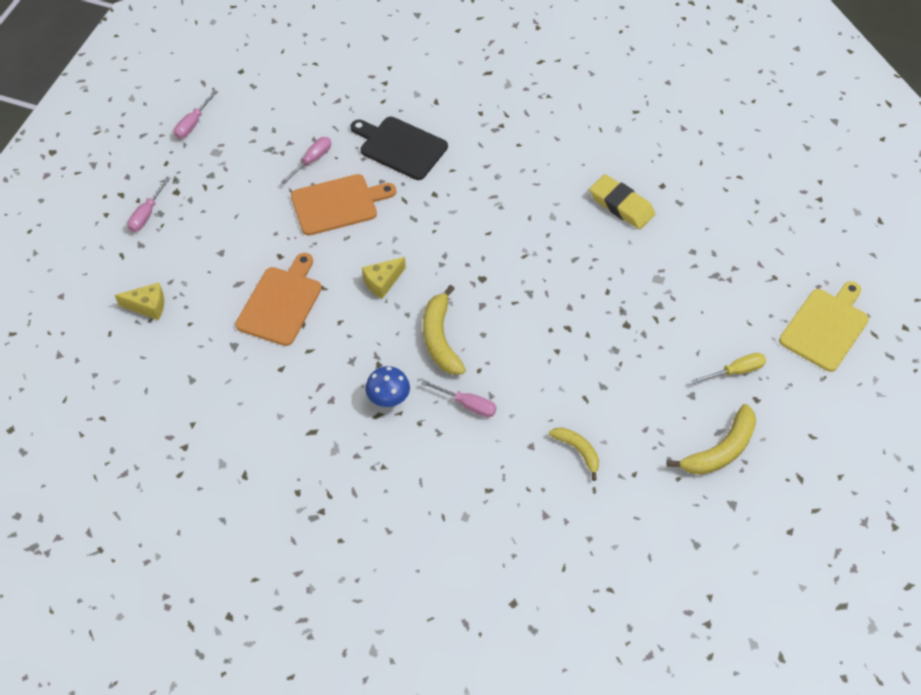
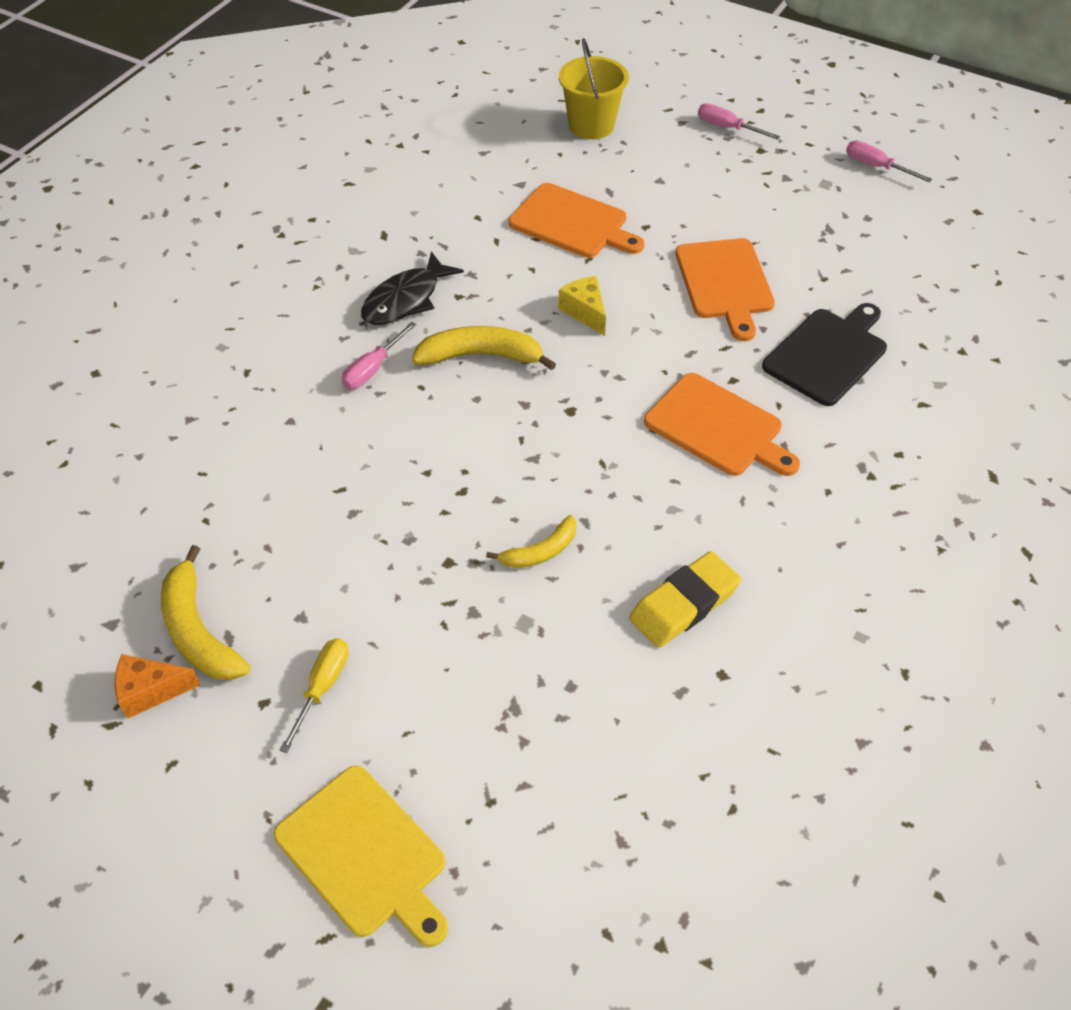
camera: 100 degrees right, 5 degrees down
(148, 306) = (591, 125): yellow cheese -> yellow bucket
(312, 160) = (806, 265): pink screwdriver -> none
(388, 399) = (405, 300): blue mushroom -> black fish
(479, 199) = (718, 427): none -> orange cutting board
(578, 451) = (264, 466): yellow banana -> yellow banana (540, 551)
(736, 371) = (322, 688): yellow screwdriver -> yellow screwdriver turned 150 degrees counterclockwise
(771, 463) = (150, 691): none -> orange cheese

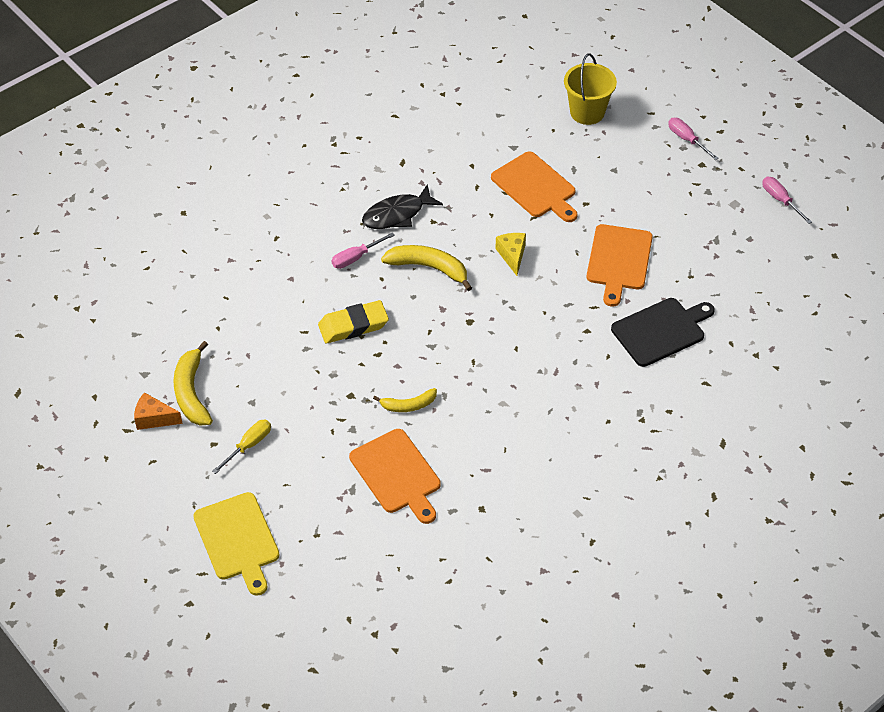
camera: 20 degrees right, 0 degrees up
(684, 604) = (480, 462): yellow eraser -> yellow eraser (353, 325)
(718, 427) = (559, 359): orange cutting board -> orange cutting board (397, 474)

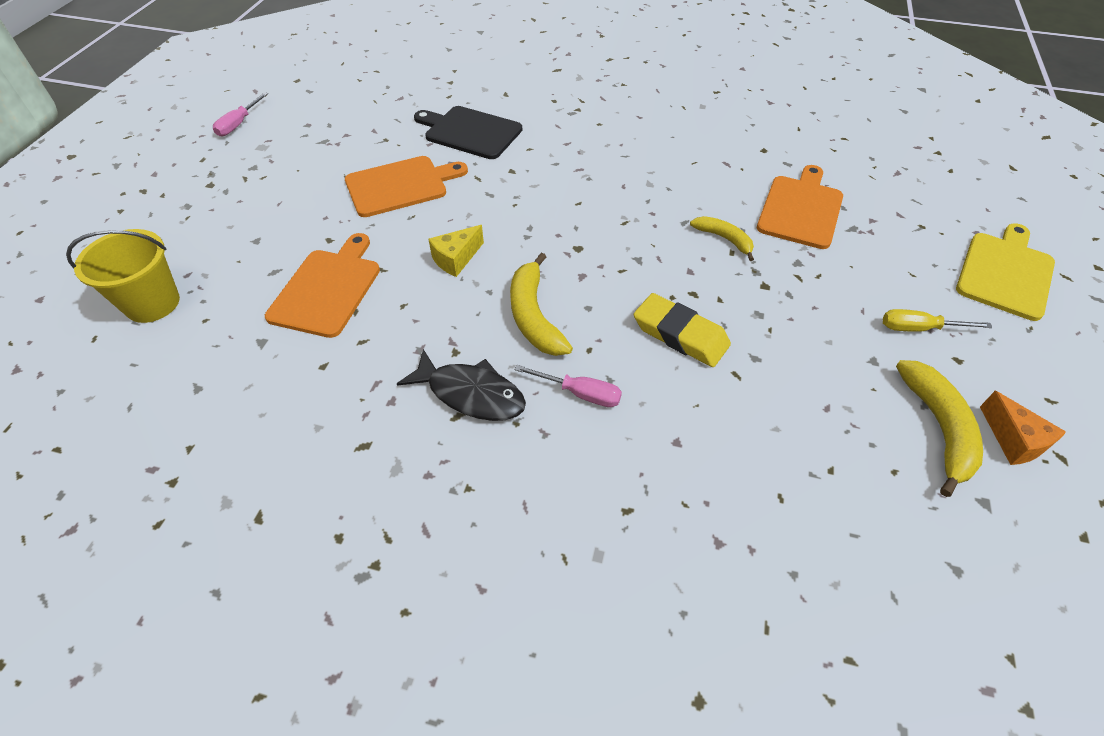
camera: 125 degrees left, 0 degrees up
(191, 393) = (938, 428): yellow banana -> yellow banana turned 45 degrees counterclockwise
(687, 139) = (170, 207): pink screwdriver -> none

